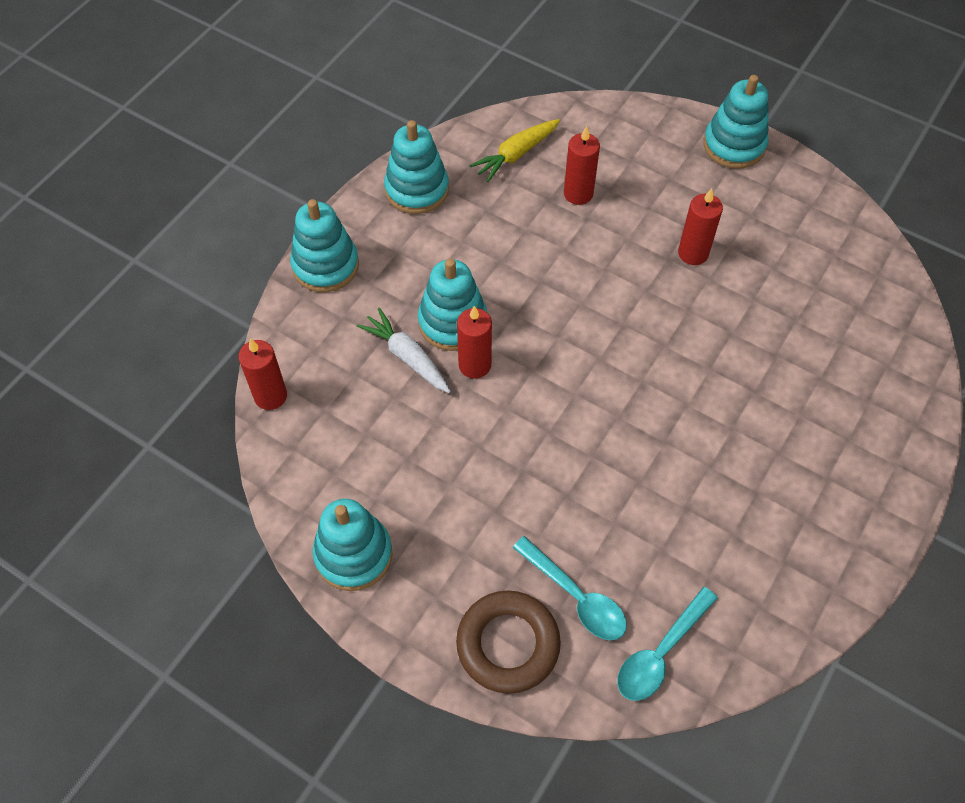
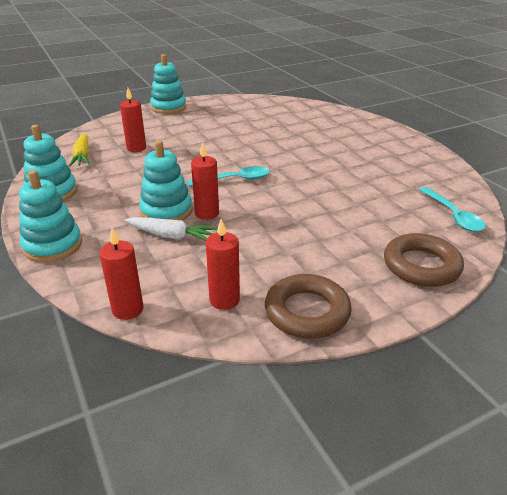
camera: 60 degrees left, 25 degrees down
(353, 554) = (307, 312): turquoise stacking toy -> brown ring
(407, 357) = (171, 236): white carrot -> white carrot turned 150 degrees counterclockwise
(576, 596) = (400, 230): turquoise spoon -> turquoise spoon (234, 180)
(693, 253) = (215, 133): red candle -> red candle (224, 300)

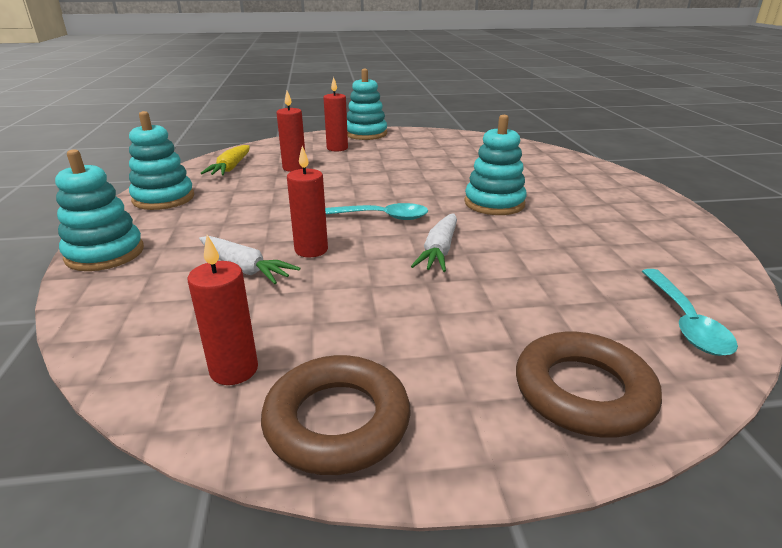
camera: 20 degrees right, 5 degrees down
(128, 309) = (103, 351): red candle -> red candle (337, 148)
(166, 211) = (265, 239): turquoise stacking toy -> turquoise stacking toy (494, 203)
(292, 198) = (439, 251): none -> white carrot

